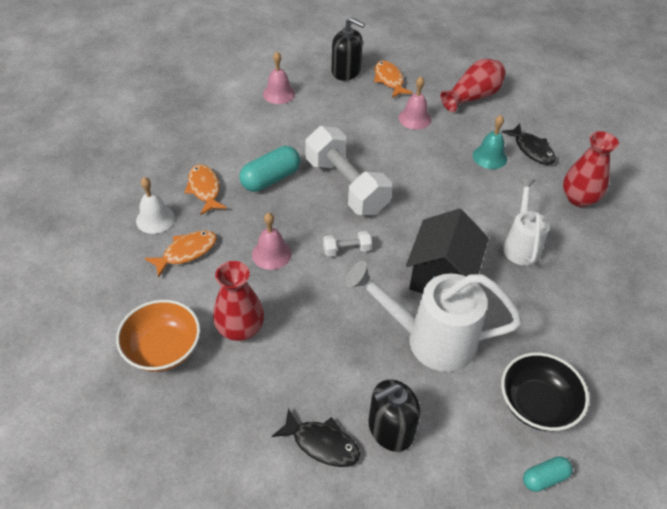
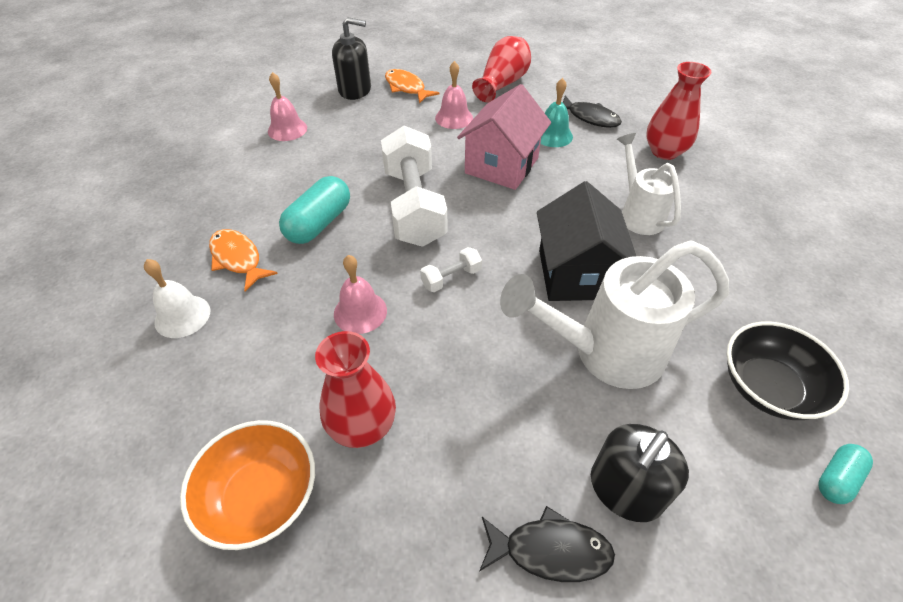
camera: 20 degrees left, 0 degrees up
(186, 252) = (244, 346): orange fish -> none
(346, 186) = (414, 206): white dumbbell -> white dumbbell turned 45 degrees clockwise
(432, 172) = (501, 165): none -> pink house

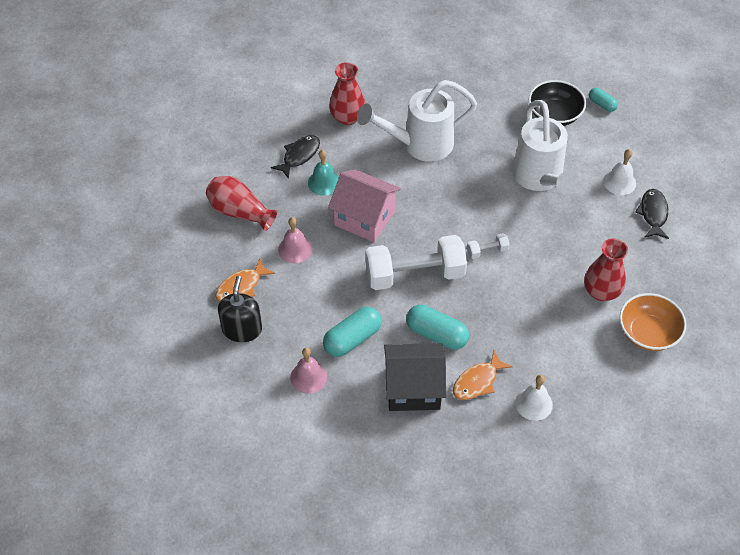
camera: 90 degrees left, 5 degrees up
(328, 157) = (352, 339): none -> turquoise capsule
(360, 312) = (520, 300): pink bell -> none
(451, 278) = (487, 251): white dumbbell -> white dumbbell turned 75 degrees counterclockwise
(576, 274) = (478, 185): black house -> black house (413, 388)
(625, 489) = (619, 182): black soap dispenser -> white bell
(638, 213) = (419, 145): white watering can -> white watering can, size x1.63

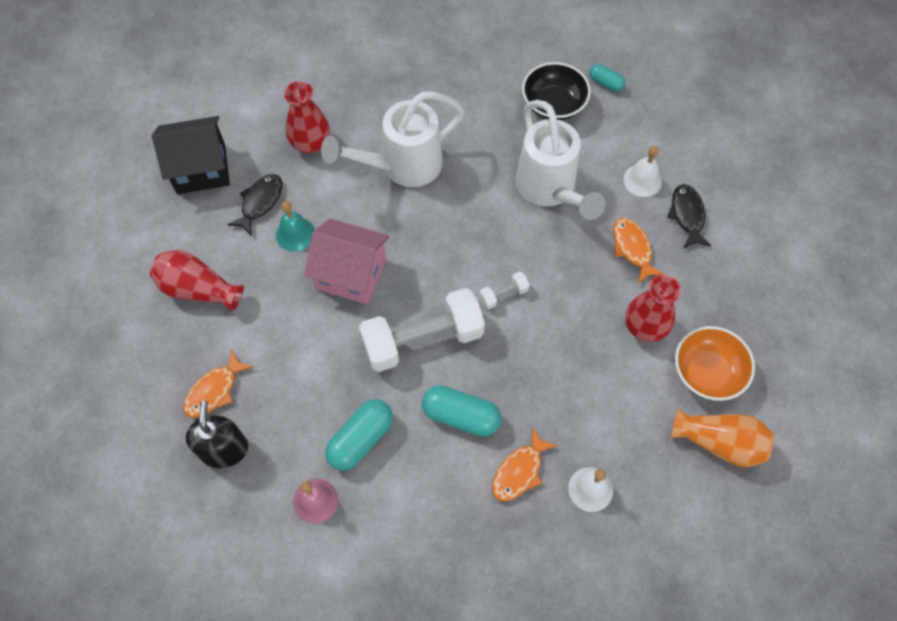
camera: 10 degrees left, 10 degrees up
(295, 249) = (273, 329): pink bell -> none
(413, 388) = (444, 494): black house -> black house (201, 169)
(601, 232) = (632, 248): none -> orange fish
(648, 386) = (719, 442): none -> orange vase

